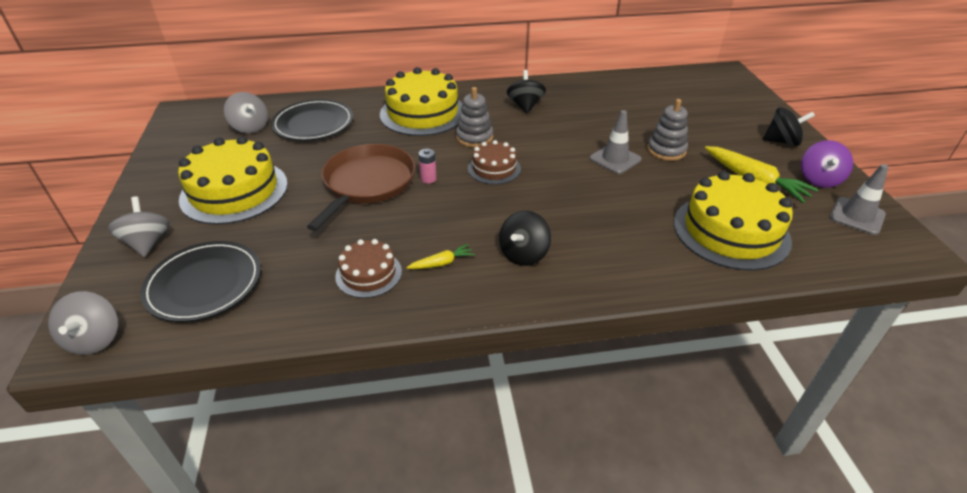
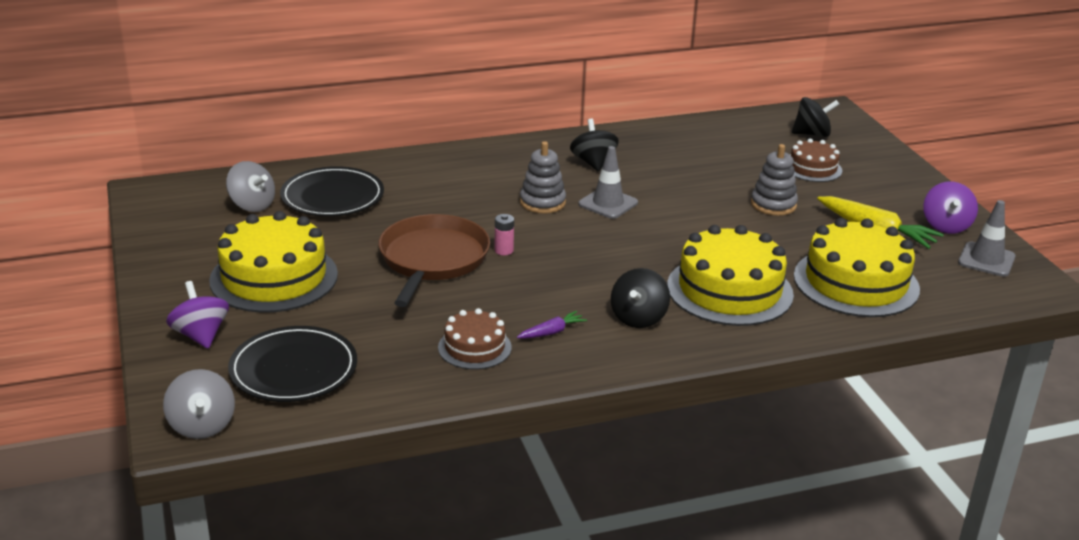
camera: 10 degrees left, 10 degrees down
(147, 242) = (201, 335): grey spinning top -> purple spinning top
(423, 113) = (467, 177): yellow cake -> yellow cake (729, 290)
(442, 263) = (551, 332): yellow carrot -> purple carrot
(494, 168) = (578, 235): brown cake -> brown cake (813, 168)
(615, 159) = (716, 217): grey traffic cone -> grey traffic cone (608, 203)
(782, 141) = (903, 188): black spinning top -> black spinning top (812, 134)

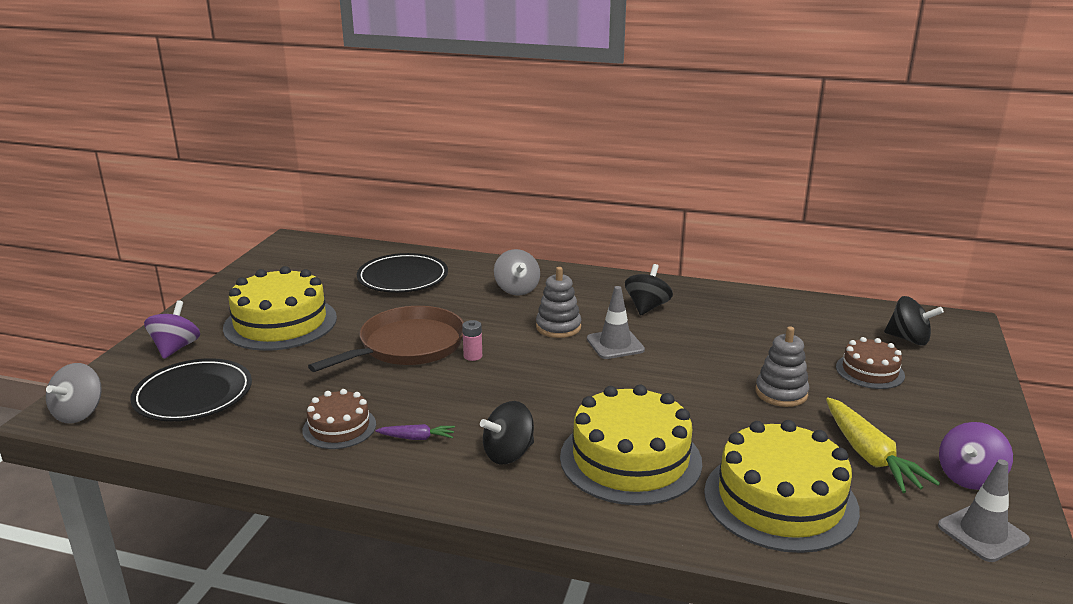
camera: 35 degrees right, 5 degrees down
(252, 205) = (341, 268): grey spinning top -> grey spinning top (517, 289)

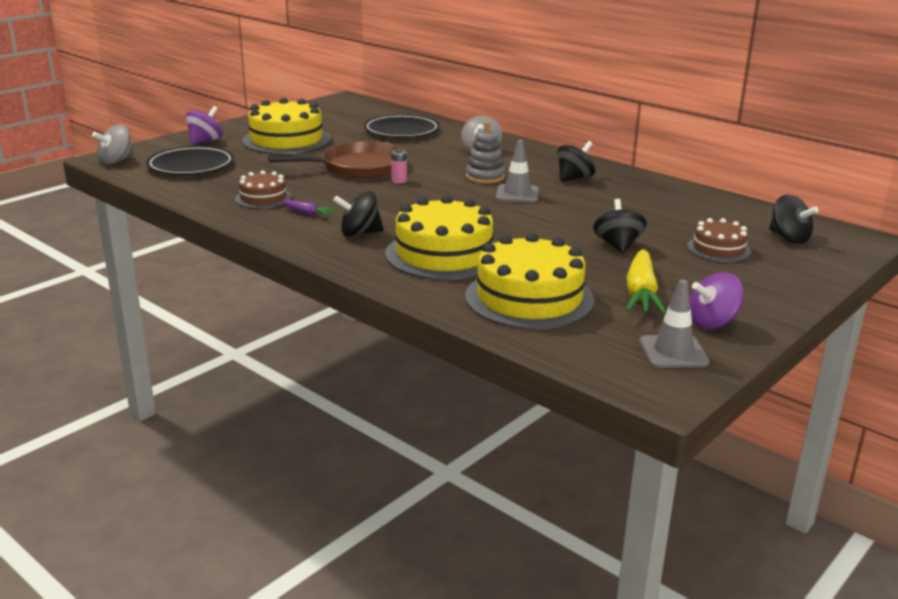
camera: 25 degrees right, 0 degrees up
(781, 393) = (617, 245): grey stacking toy -> black spinning top

